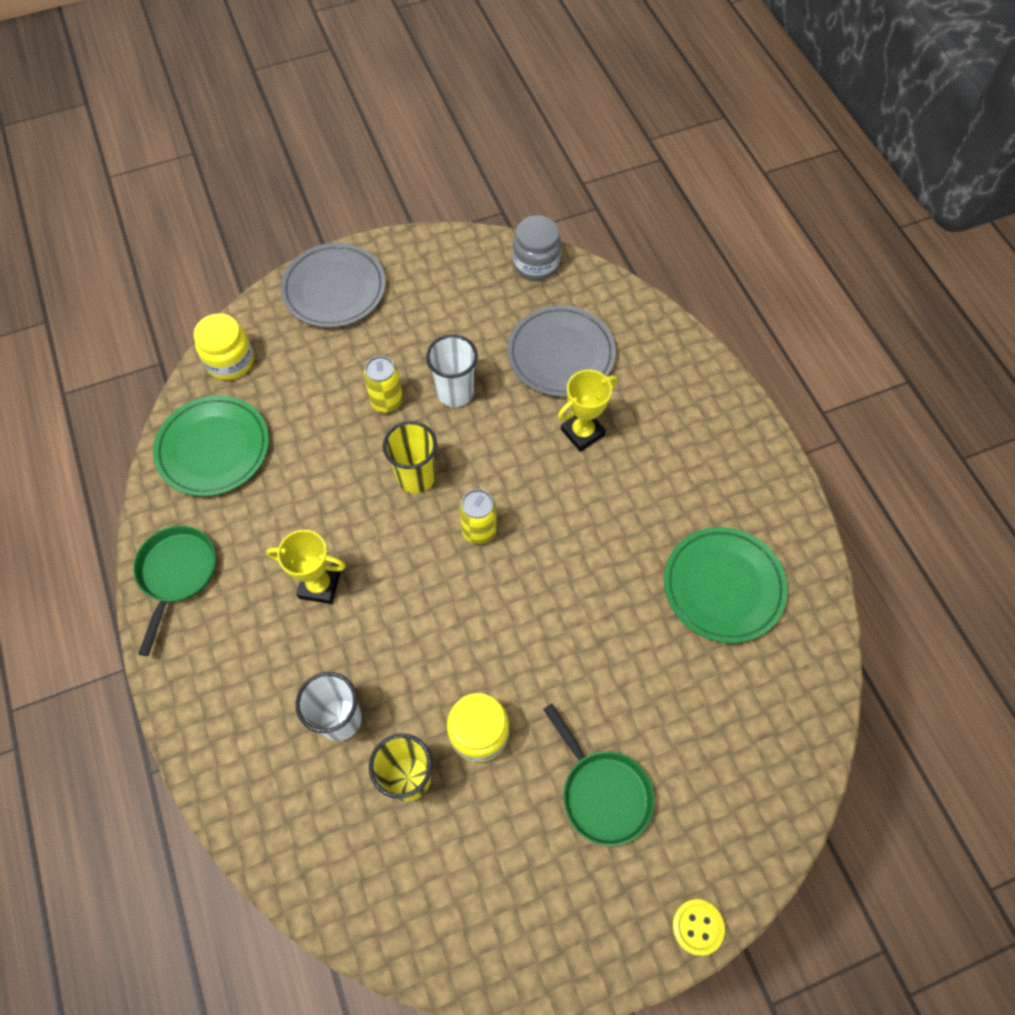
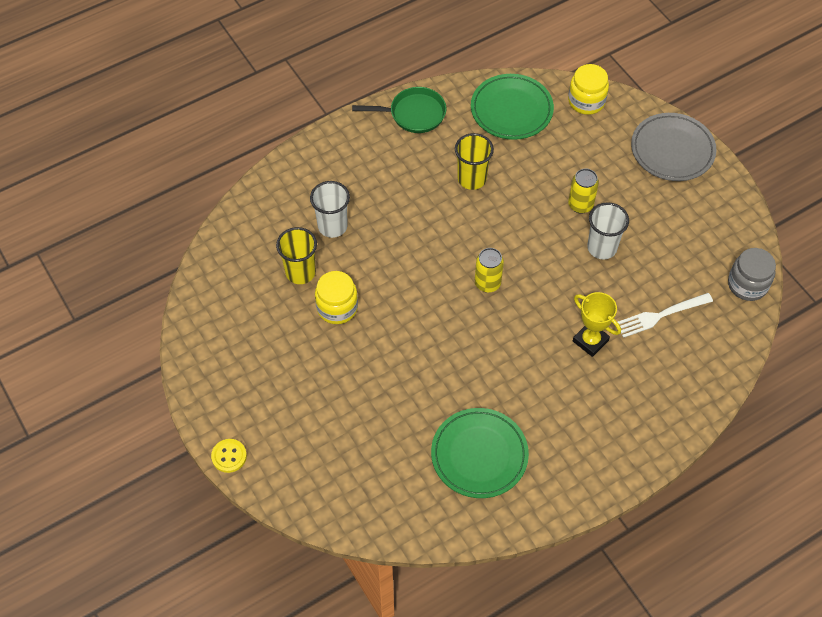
camera: 80 degrees right, 5 degrees down
(319, 585) = (423, 195): yellow trophy -> none
(416, 477) = (521, 235): yellow cup -> yellow cup (472, 179)
(561, 354) = (660, 315): grey plate -> white fork
(602, 792) = (308, 388): green pan -> none

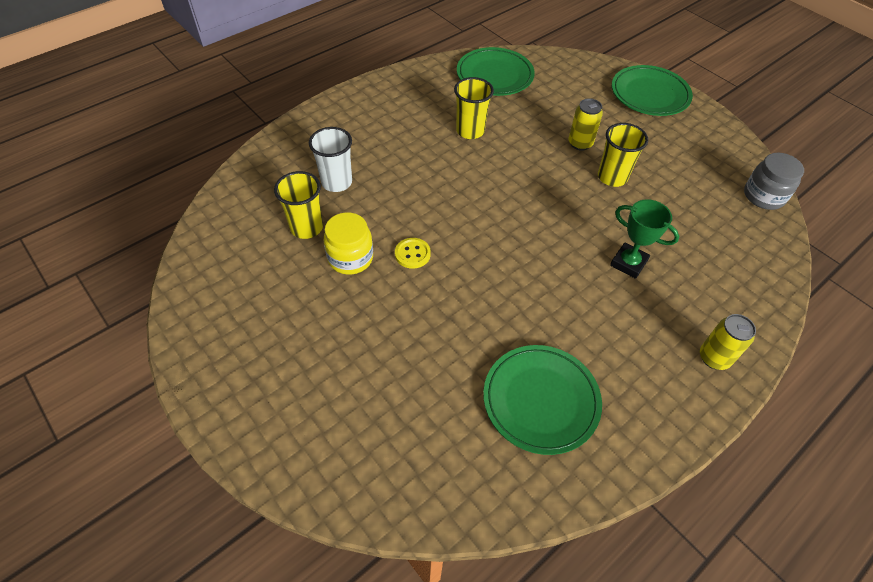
camera: 10 degrees left, 5 degrees down
(229, 456) = (232, 441): yellow button -> yellow button (412, 254)
(413, 114) = (404, 85): green pan -> none
(487, 283) = (507, 219): yellow can -> yellow can (714, 358)
(586, 101) = (560, 65): yellow jar -> none
(590, 341) = (628, 263): yellow trophy -> green trophy
(602, 248) = (612, 177): white cup -> yellow cup
(660, 315) = (691, 232): white fork -> none
(672, 150) = (649, 94): grey plate -> green plate

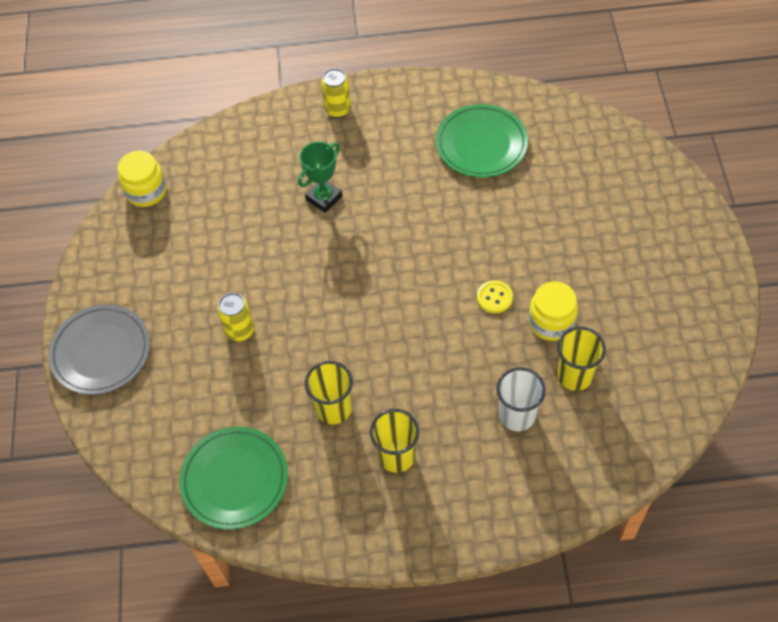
camera: 140 degrees left, 5 degrees up
(612, 177) = (251, 278): yellow cup -> yellow cup (396, 456)
(628, 263) = (324, 198): green trophy -> green trophy turned 60 degrees clockwise
(649, 94) = (101, 352): green plate -> grey plate
(763, 196) = (146, 191): grey jar -> yellow jar

